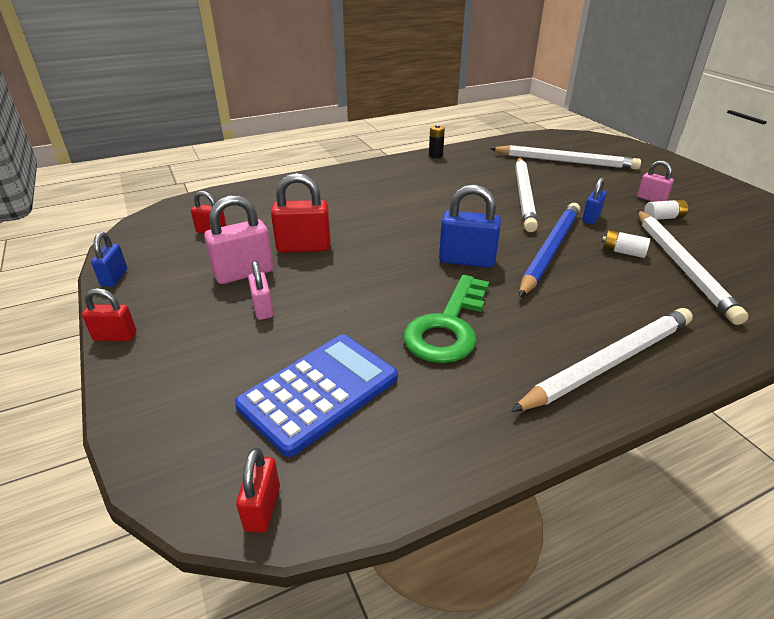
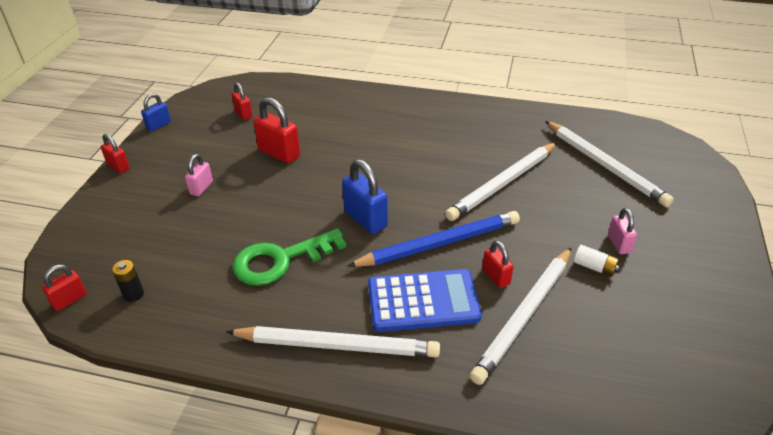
camera: 40 degrees right, 5 degrees up
(244, 273) = (222, 156): pink padlock -> none
(319, 392) = (162, 257): blue calculator -> blue calculator (423, 301)
(435, 155) = (491, 109): black battery -> black battery (133, 294)
(591, 218) = (524, 233): blue padlock -> none
(623, 252) = (496, 277): white battery -> red padlock

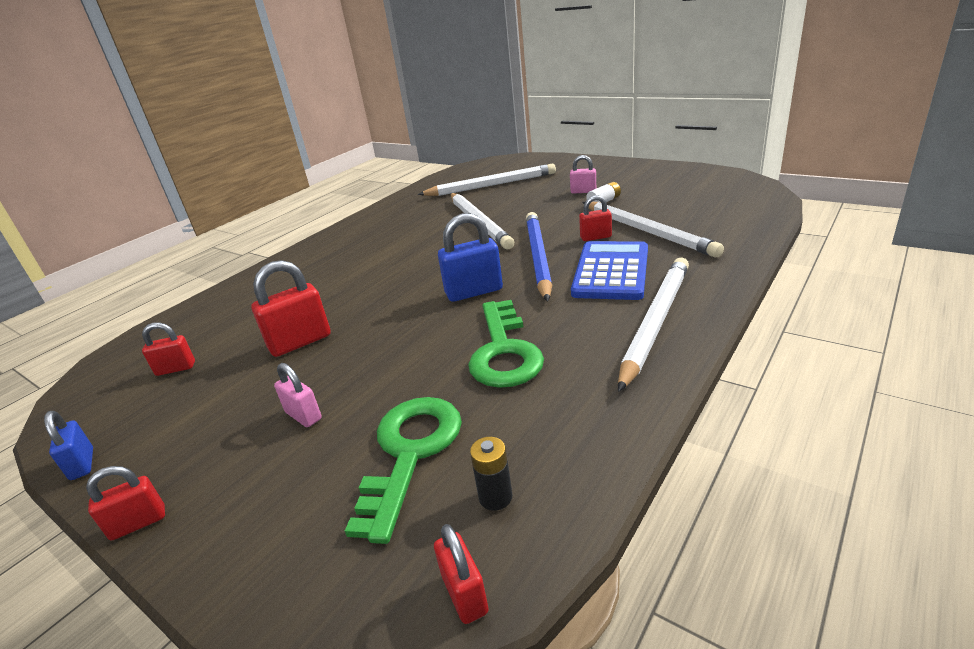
camera: 65 degrees left, 10 degrees down
(170, 246) = (410, 452): none -> green key

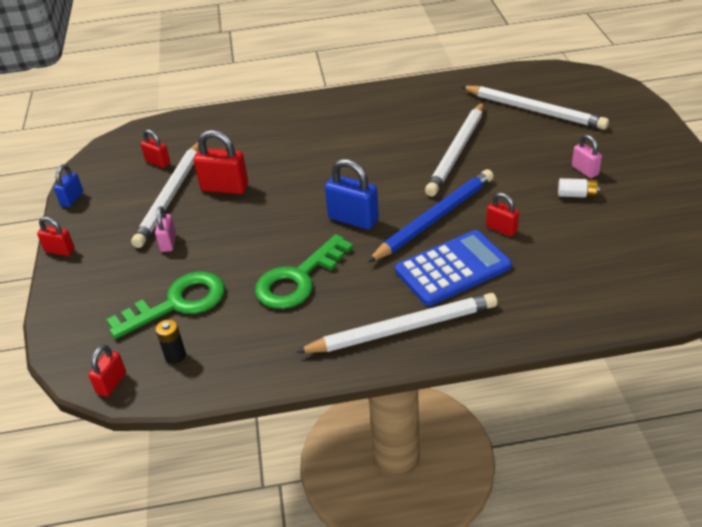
camera: 45 degrees right, 10 degrees up
(646, 231) = (544, 251): white pencil -> white pencil (170, 196)

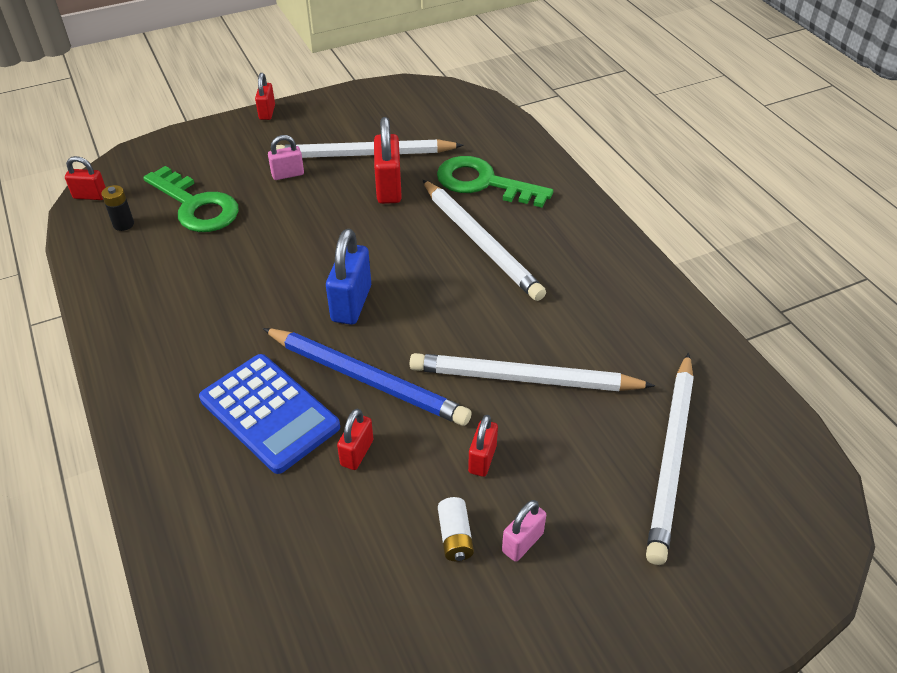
camera: 70 degrees right, 5 degrees up
(72, 199) = (346, 95): blue padlock -> none
(158, 162) = (422, 130): red padlock -> red padlock (482, 459)
(298, 279) = (239, 281): green key -> green key (483, 182)
(402, 329) = (161, 384): white pencil -> white pencil (480, 242)

